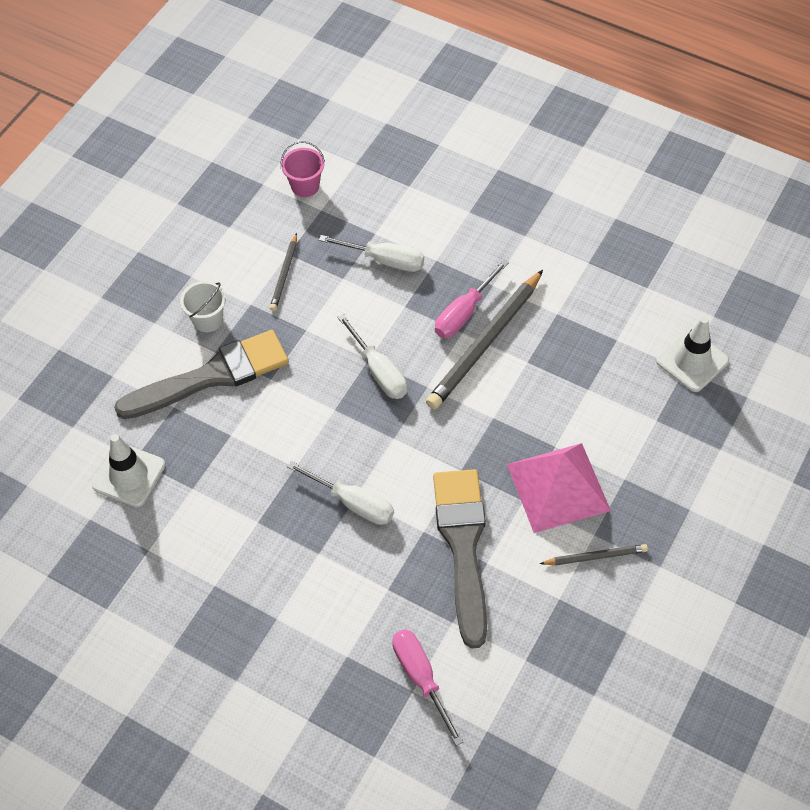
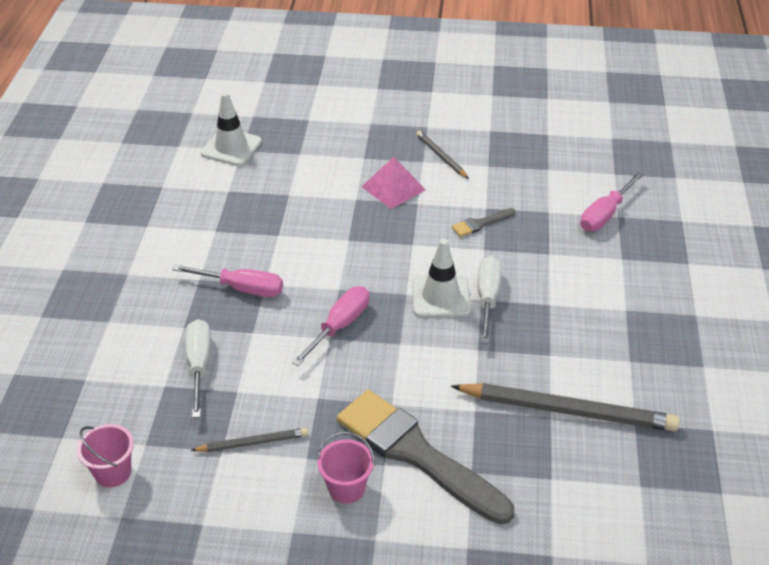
camera: 115 degrees left, 15 degrees down
(129, 475) = (572, 474): white traffic cone -> white traffic cone (441, 296)
(207, 320) = (346, 488): white bucket -> pink bucket
(378, 371) = (339, 326): white screwdriver -> pink screwdriver
(463, 546) = (481, 223): grey brush -> grey brush, size x0.42
(485, 343) = (270, 265): grey pencil -> grey pencil (567, 410)
(558, 487) = (393, 188): pink pyramid -> pink pyramid, size x0.66

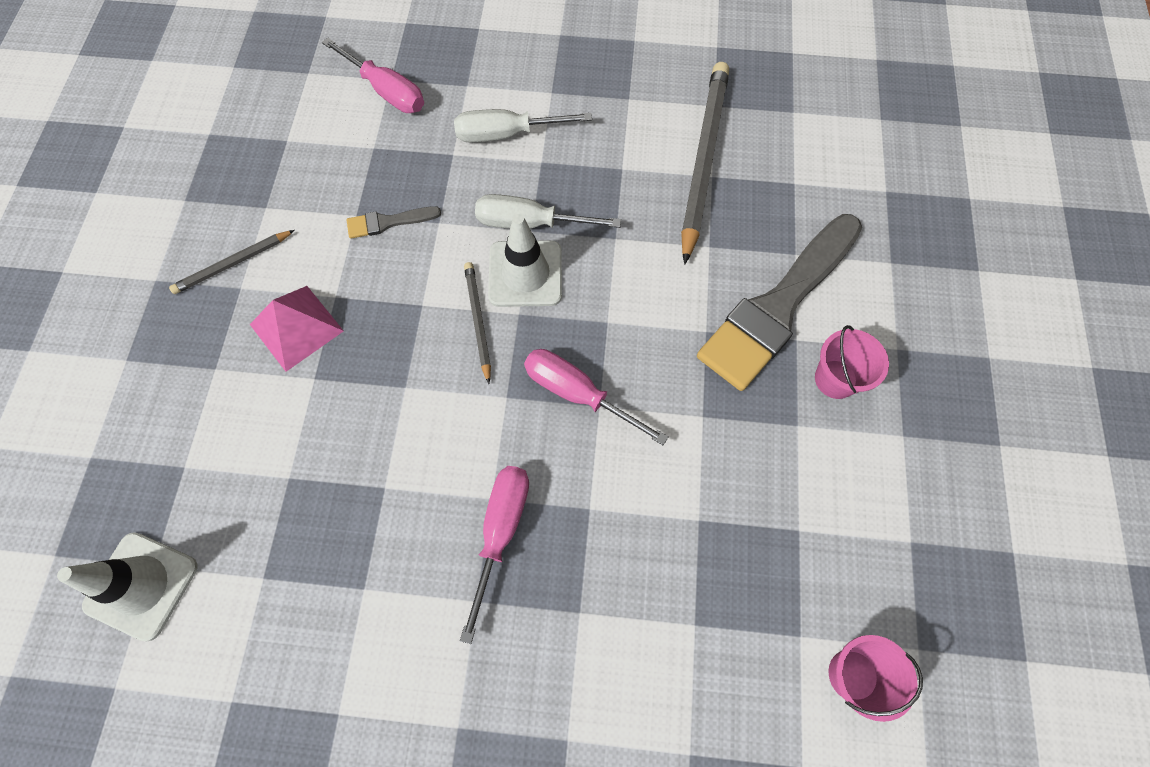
camera: 90 degrees left, 25 degrees up
(199, 366) = (656, 578): white screwdriver -> white screwdriver (507, 134)
(252, 443) = (782, 491): grey pencil -> grey pencil (478, 321)
(481, 223) = (388, 222): grey brush -> grey brush turned 105 degrees clockwise

